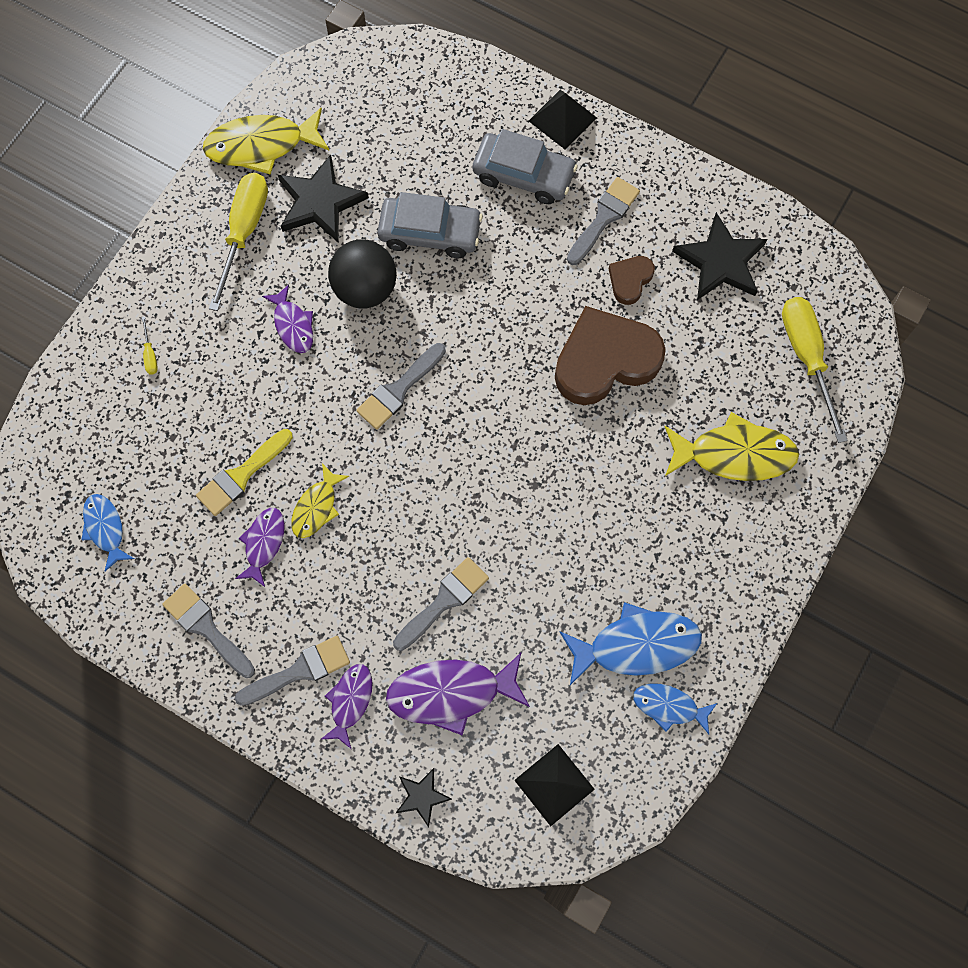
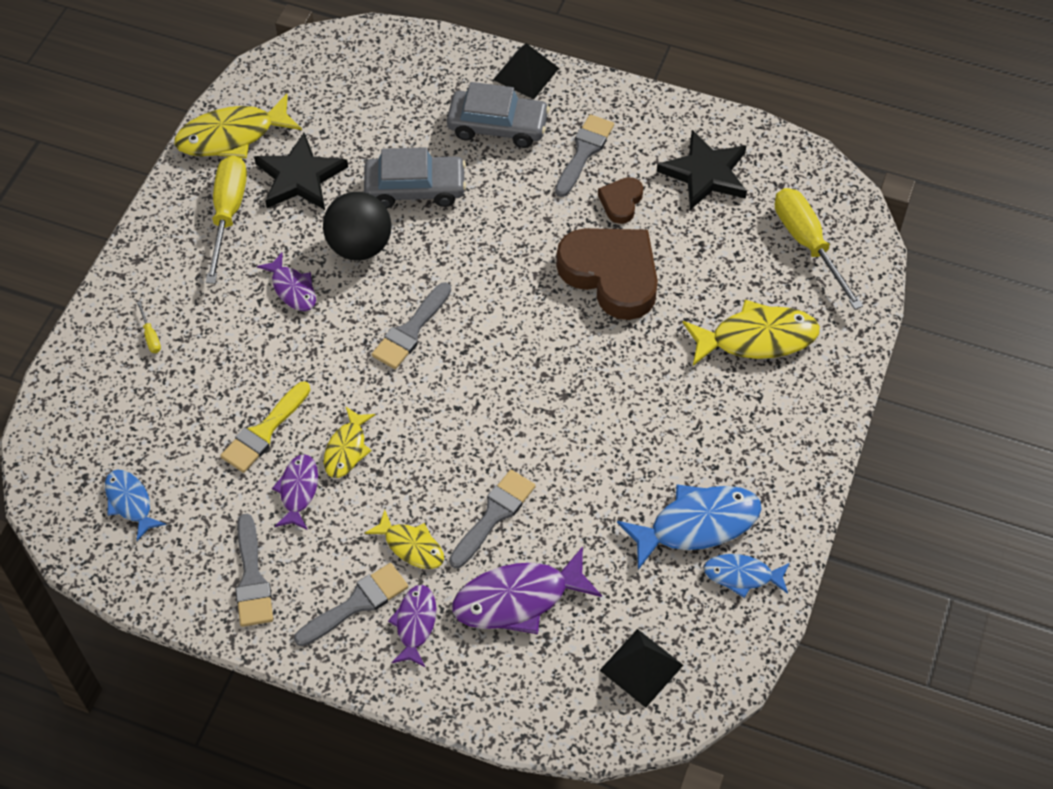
camera: 10 degrees left, 15 degrees down
(206, 628) = (252, 578): grey brush -> grey brush turned 135 degrees counterclockwise
(360, 620) = (411, 546): none -> yellow fish
(422, 796) = (507, 701): black star -> none
(605, 360) = (611, 275): brown heart -> brown heart turned 75 degrees clockwise

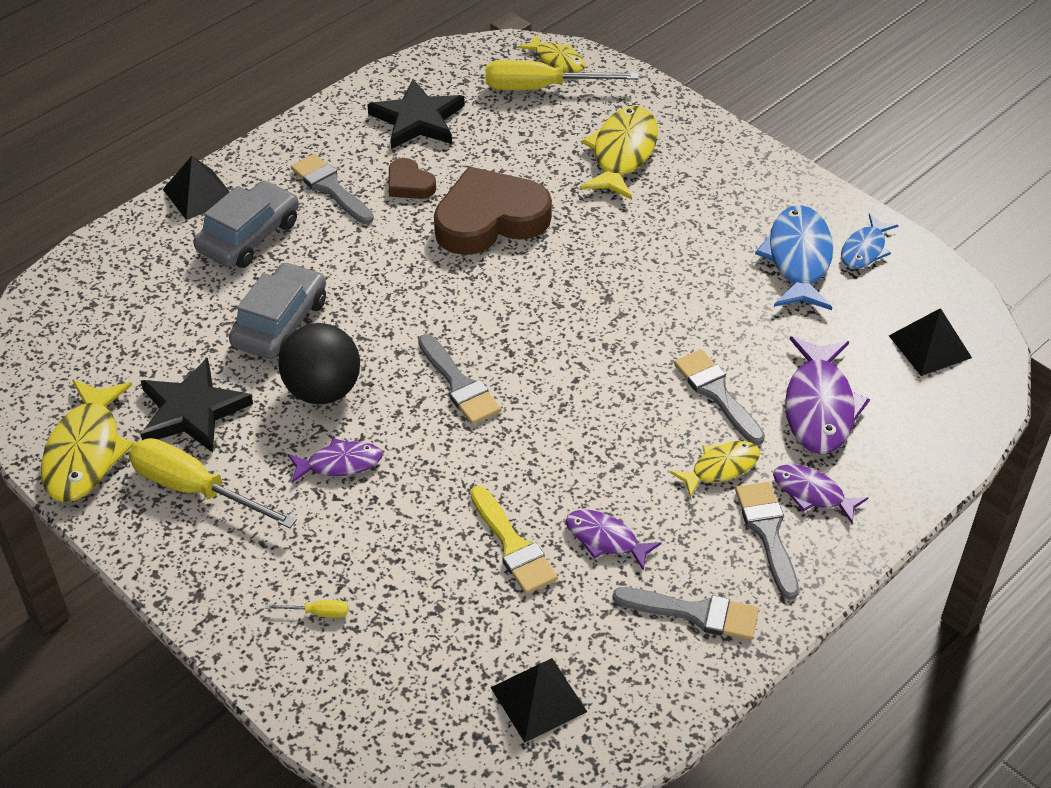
camera: 65 degrees left, 10 degrees down
(130, 502) = (538, 699): blue fish -> black pyramid
(347, 449) = (576, 482): yellow fish -> yellow fish (557, 60)

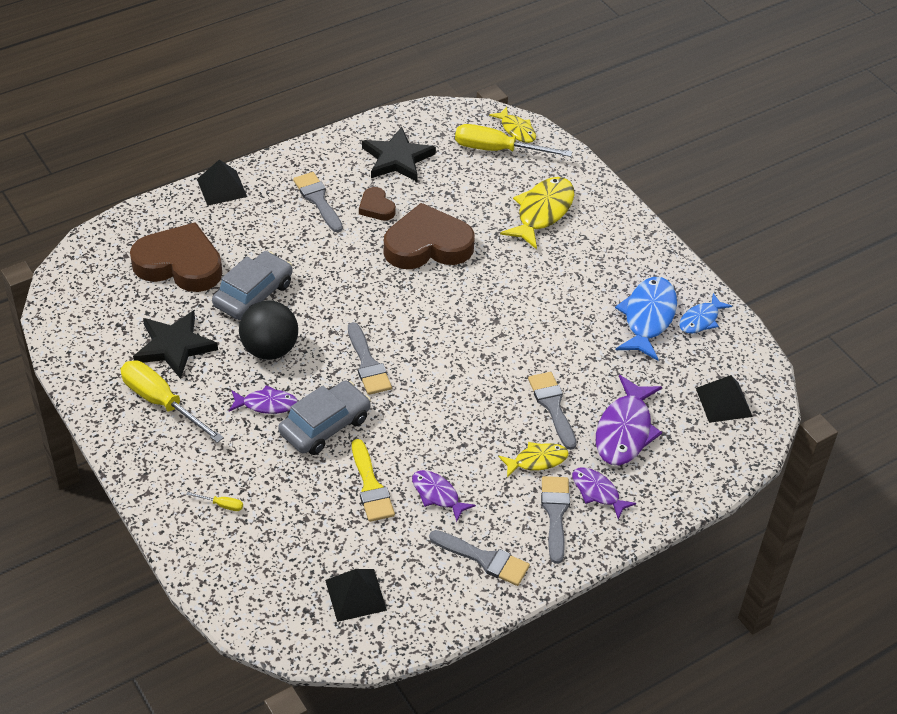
camera: 10 degrees right, 0 degrees up
(86, 452) = (93, 361): yellow fish -> none
(170, 302) = (179, 264): none -> brown heart
(249, 236) = (249, 226): grey car -> grey car (325, 425)

